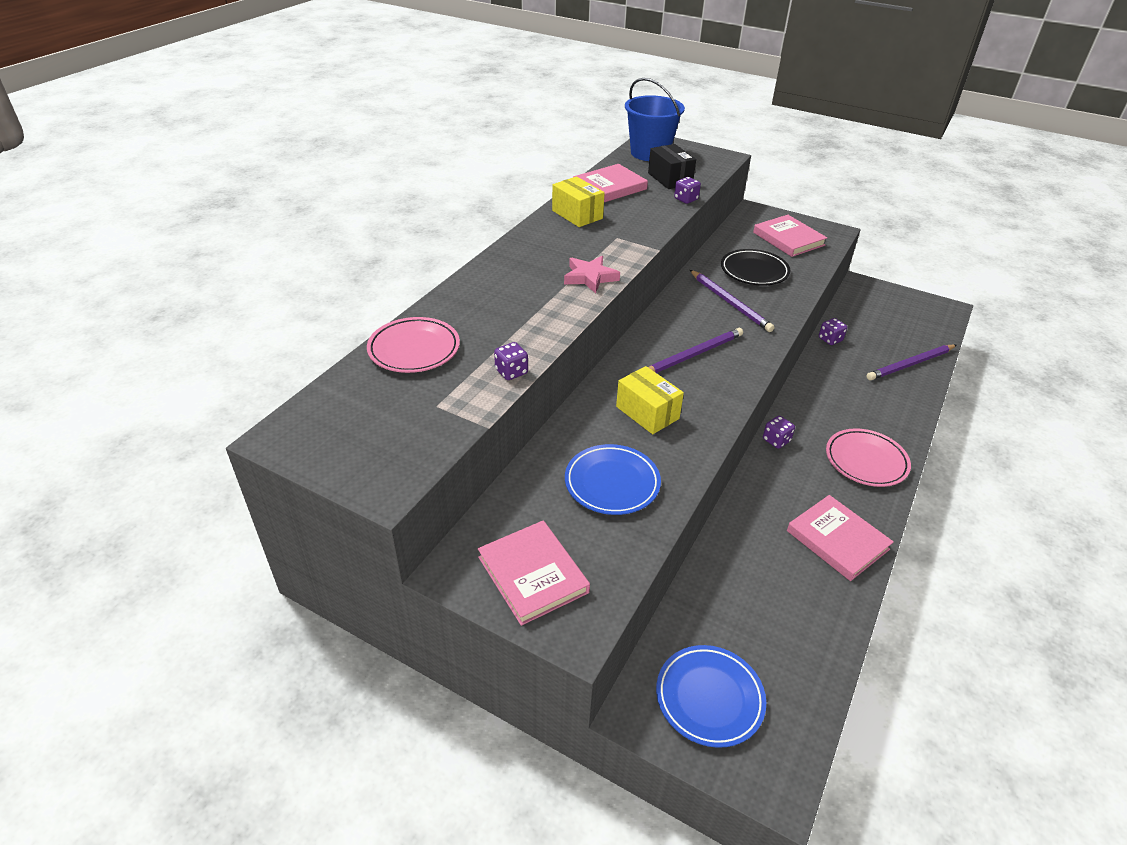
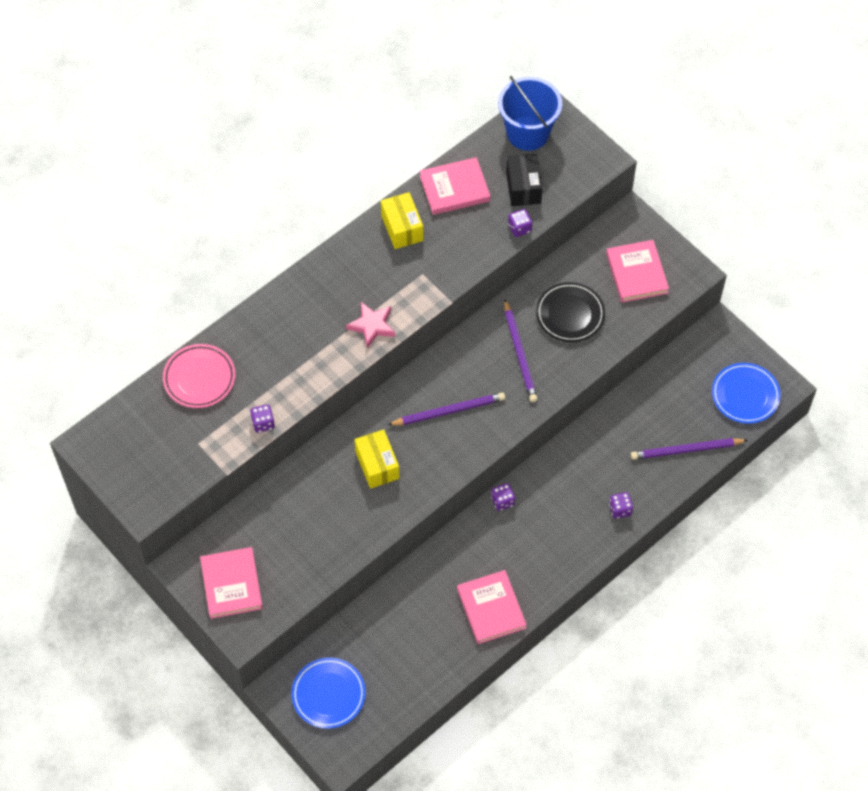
camera: 20 degrees right, 20 degrees up
(612, 483) = (317, 525): blue plate -> blue plate (745, 395)
(830, 339) = (630, 397): purple dice -> purple dice (620, 509)
(866, 461) = (565, 544): pink plate -> none

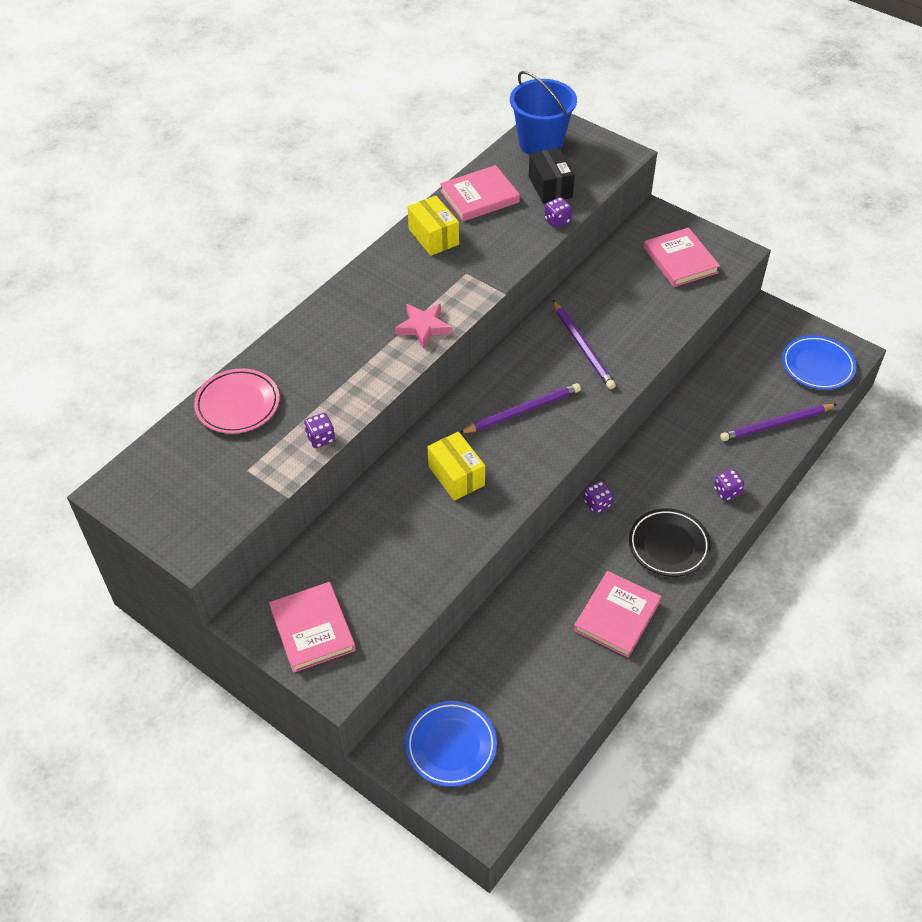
camera: 10 degrees left, 10 degrees down
(491, 608) = (616, 616): pink book -> pink book turned 60 degrees clockwise
(570, 314) = (624, 305): black plate -> black plate (668, 545)

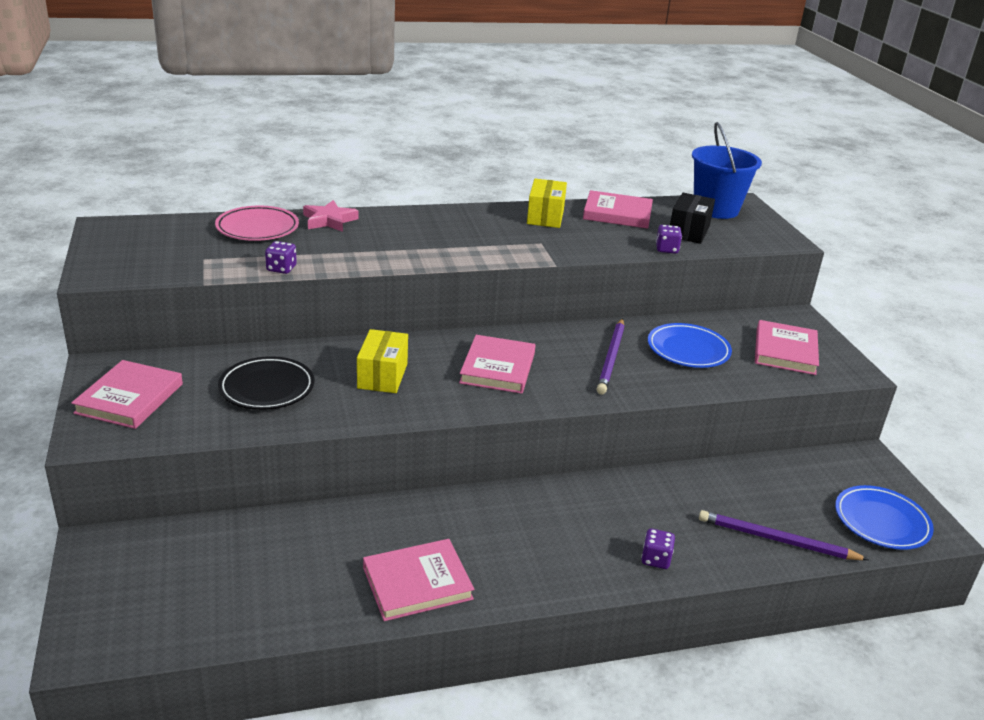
camera: 35 degrees right, 20 degrees down
(423, 327) = (458, 253): pink star -> pink star (329, 220)
(451, 745) = (142, 576): blue plate -> blue plate (688, 350)
(522, 411) = (498, 368): purple pencil -> pink book
(597, 503) = (512, 494): purple dice -> none
(668, 545) = (541, 563): black plate -> black plate (267, 388)

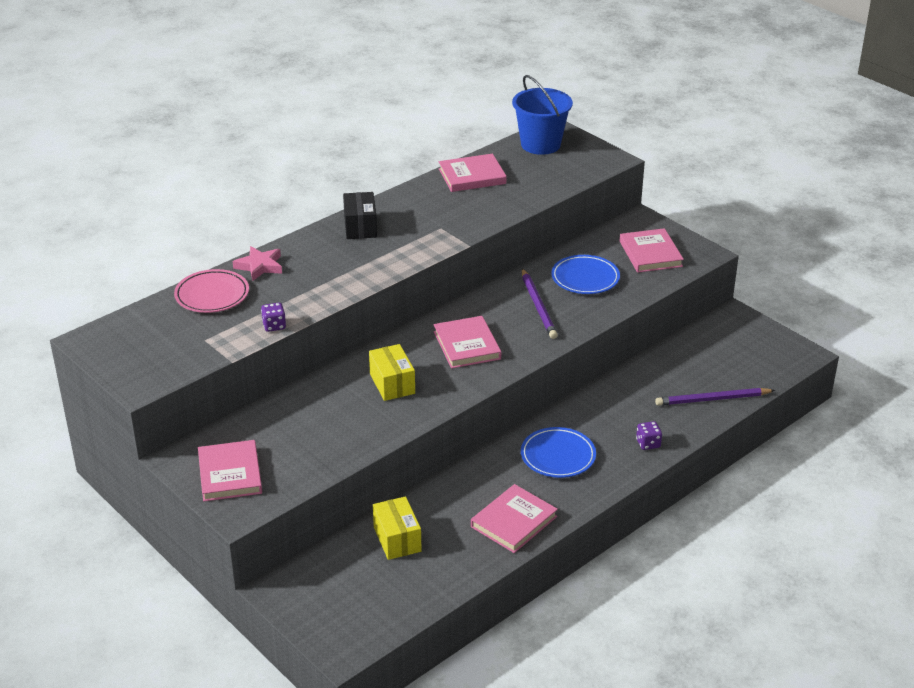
camera: 25 degrees left, 5 degrees up
(267, 388) = (320, 426): black plate -> none
(545, 217) = (421, 200): yellow box -> yellow box (397, 539)
(666, 249) = (535, 200): purple dice -> none
(688, 231) = (537, 176): black box -> black box (360, 227)
(881, 521) = (767, 360): blue plate -> blue plate (558, 456)

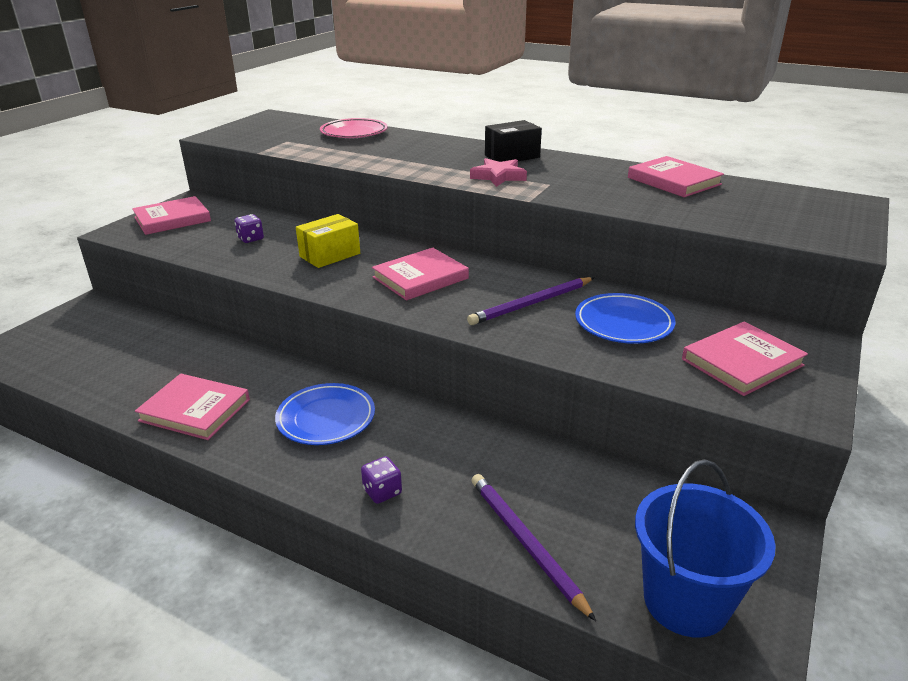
camera: 70 degrees right, 5 degrees down
(259, 266) = (410, 138): pink star -> pink star (498, 176)
(274, 326) = (319, 156): purple dice -> purple dice (250, 239)
(397, 539) = (160, 346): yellow box -> none
(540, 144) = (803, 200): blue bucket -> blue bucket (686, 601)

